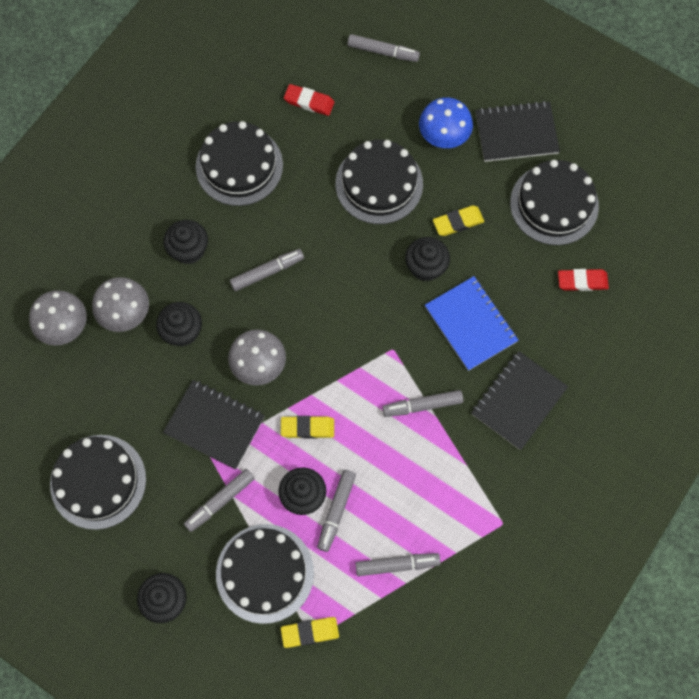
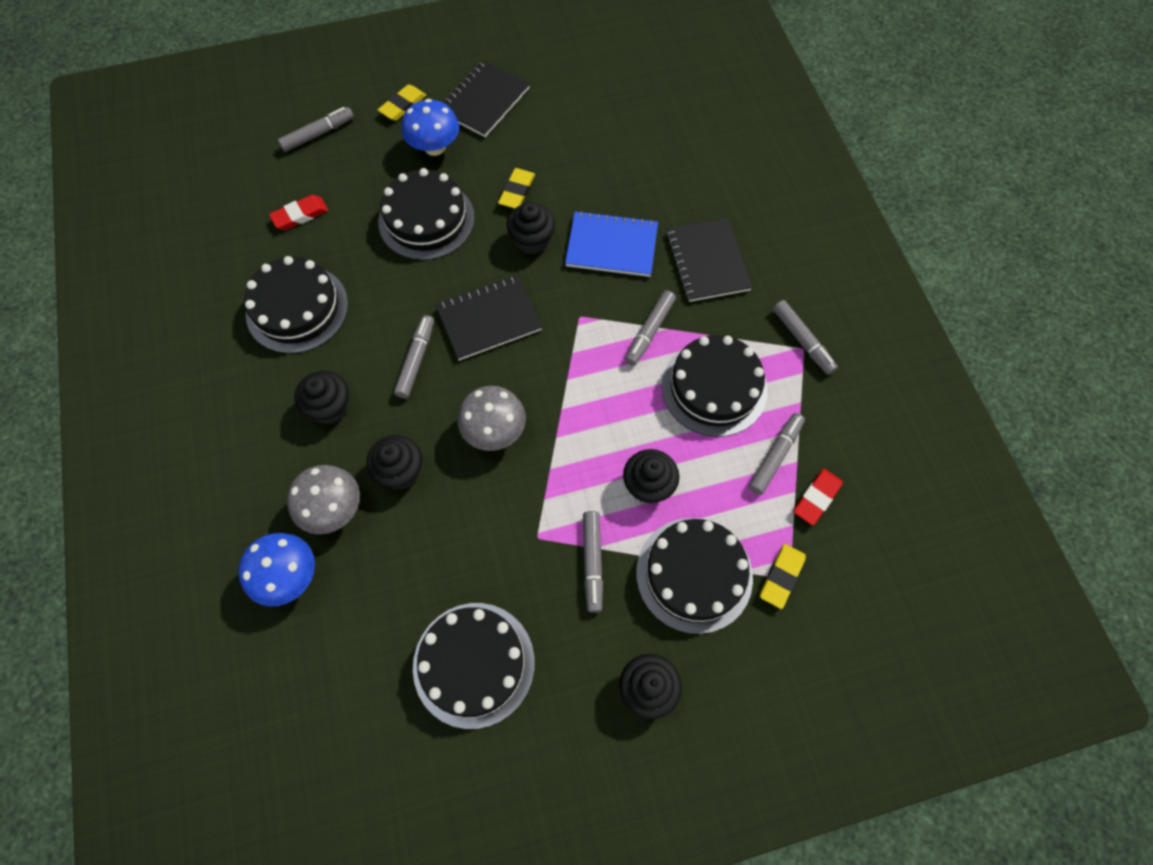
camera: 50 degrees left, 5 degrees down
(64, 326) = (289, 576): grey mushroom -> blue mushroom
(214, 425) = (515, 511): black notebook -> black notebook (489, 319)
(307, 428) = (589, 435): yellow eraser -> yellow eraser (403, 105)
(336, 511) = (686, 469): grey marker -> grey marker (802, 341)
(554, 204) = (567, 120): black cake -> black cake (714, 388)
(582, 281) = (648, 148): red eraser -> red eraser (816, 498)

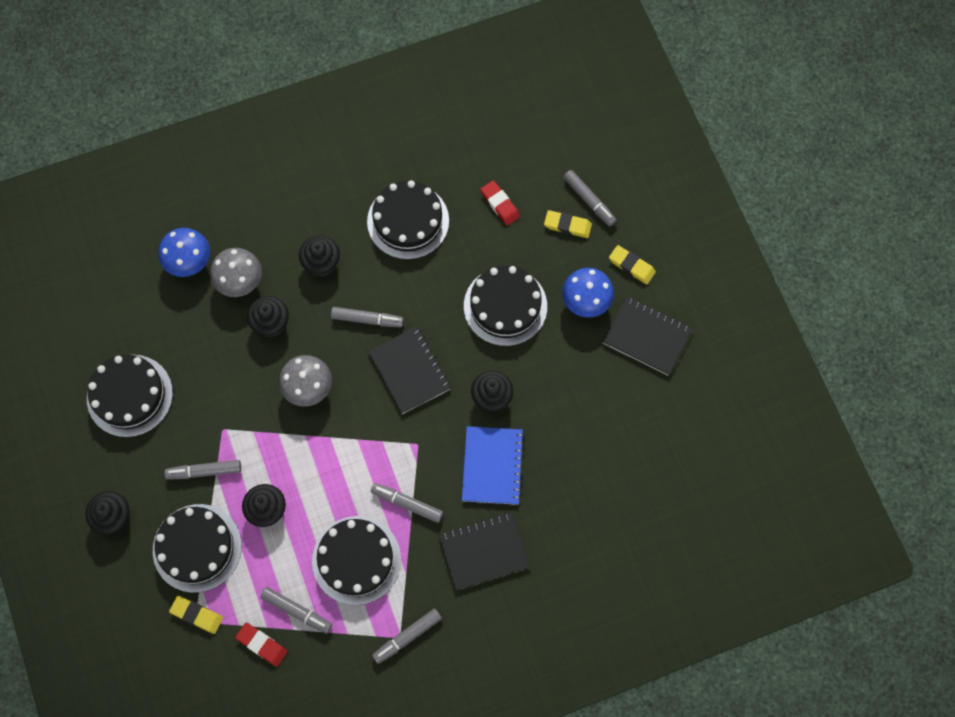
camera: 85 degrees right, 5 degrees up
(517, 191) = (544, 378): yellow eraser -> yellow eraser (567, 225)

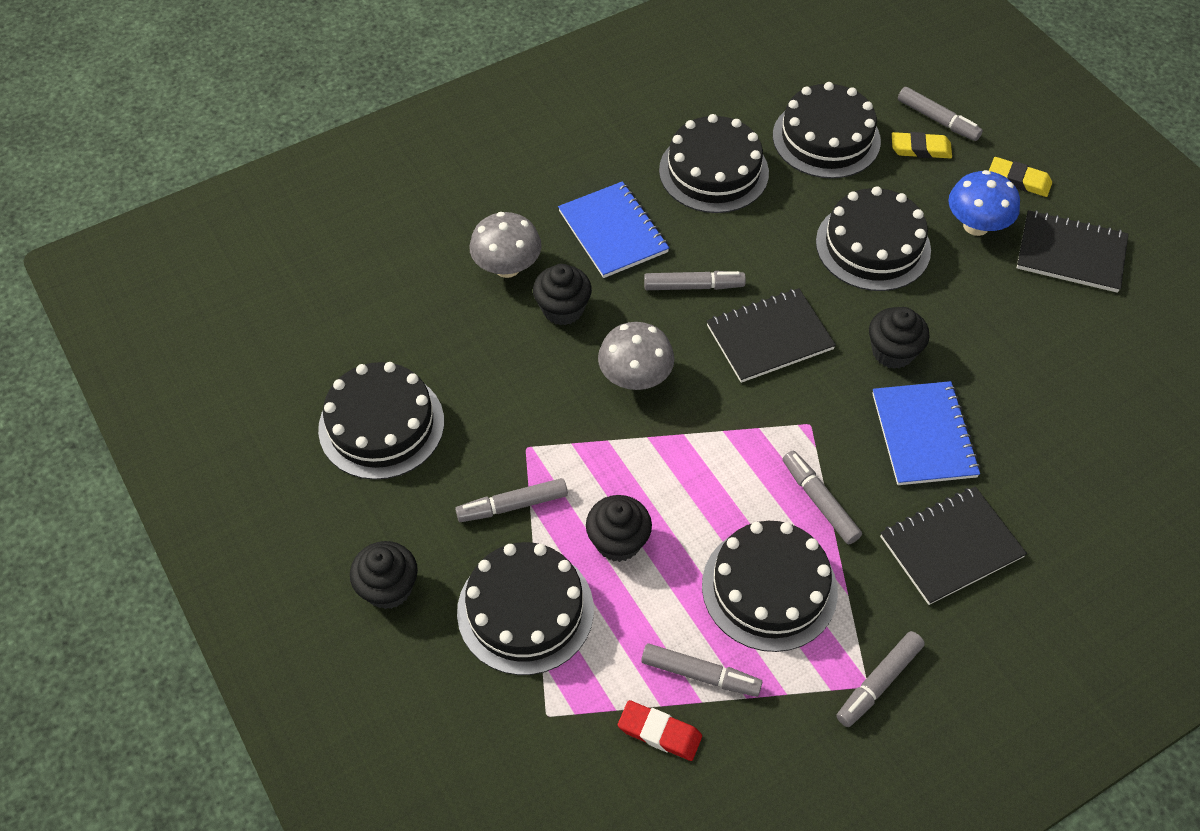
camera: 10 degrees left, 15 degrees down
(189, 261) = (432, 254): blue mushroom -> none
(197, 615) = (547, 706): yellow eraser -> none
(321, 263) = (613, 232): black cupcake -> blue notebook
(407, 503) = (819, 501): grey marker -> grey marker turned 45 degrees clockwise
(409, 370) = (769, 337): black notebook -> black notebook turned 75 degrees counterclockwise
(500, 204) = (826, 138): red eraser -> black cake

